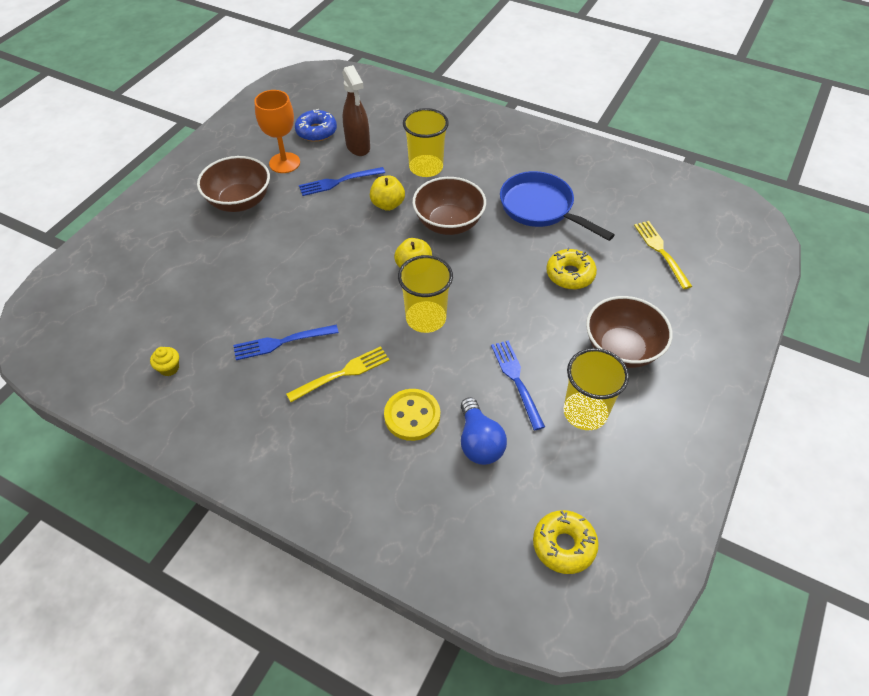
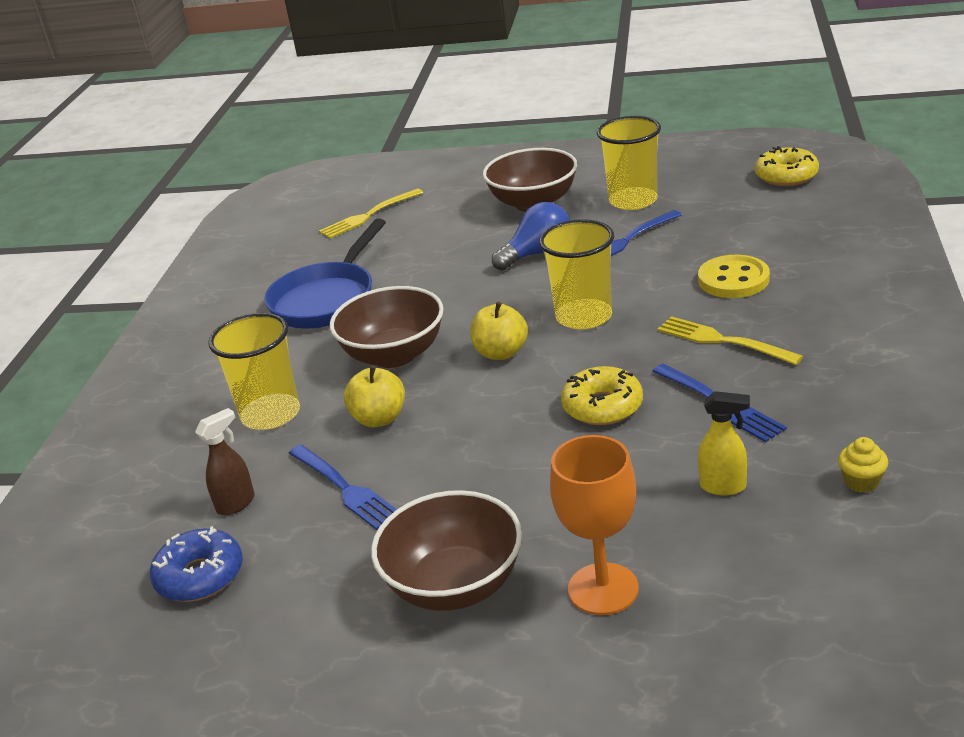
camera: 105 degrees left, 20 degrees down
(216, 313) = (723, 487): none -> yellow spray bottle
(284, 163) = (315, 577): orange goblet -> orange goblet (603, 589)
(358, 147) = (236, 504): brown spray bottle -> brown spray bottle, size x0.61
(479, 442) = (725, 237): blue light bulb -> blue light bulb (537, 254)
(570, 274) = (441, 253): yellow donut -> yellow donut (602, 406)

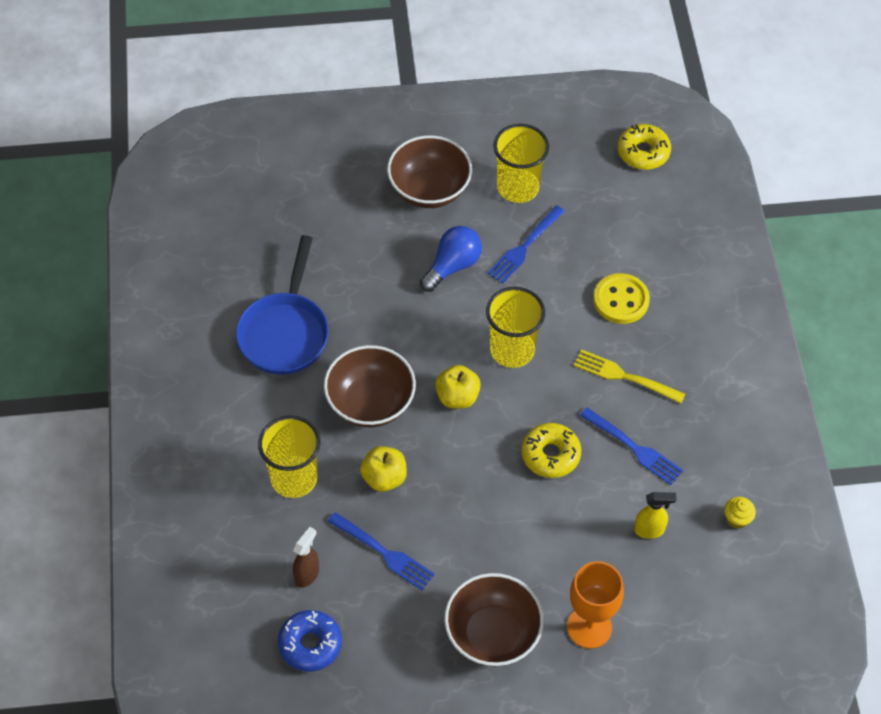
camera: 20 degrees left, 25 degrees up
(369, 215) = (278, 207): yellow fork -> none

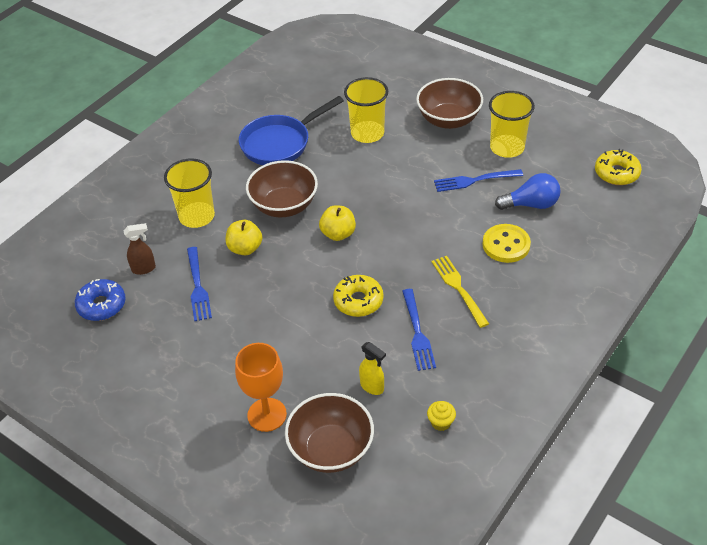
camera: 45 degrees right, 10 degrees down
(452, 266) = (416, 165): blue light bulb -> blue light bulb (531, 204)
(492, 634) = (205, 374): brown bowl -> brown bowl (331, 449)
(512, 350) = (401, 230): yellow cup -> yellow cup (367, 133)

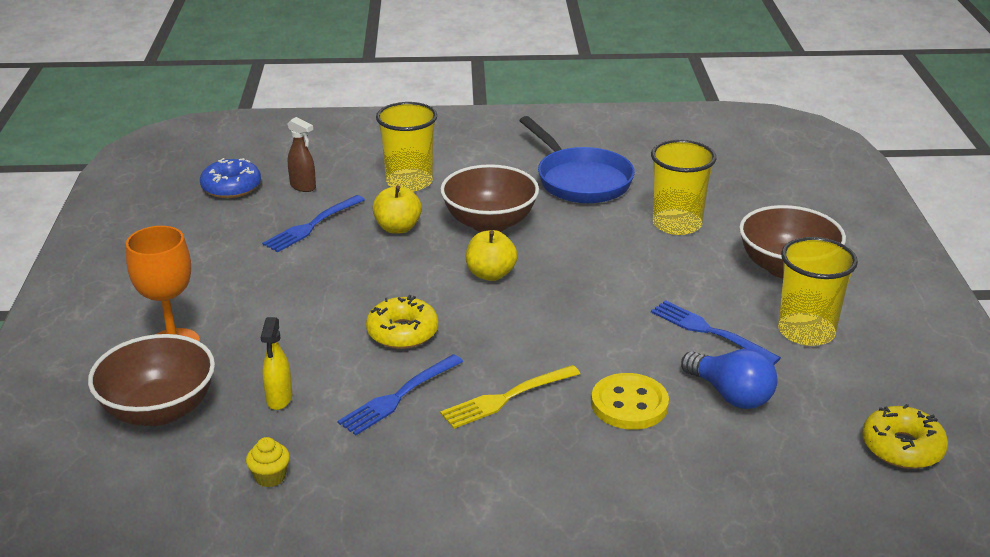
camera: 50 degrees right, 15 degrees down
(280, 143) = (580, 180): blue pan -> blue pan turned 135 degrees counterclockwise
(459, 288) = (507, 398): yellow fork -> yellow fork turned 150 degrees counterclockwise

